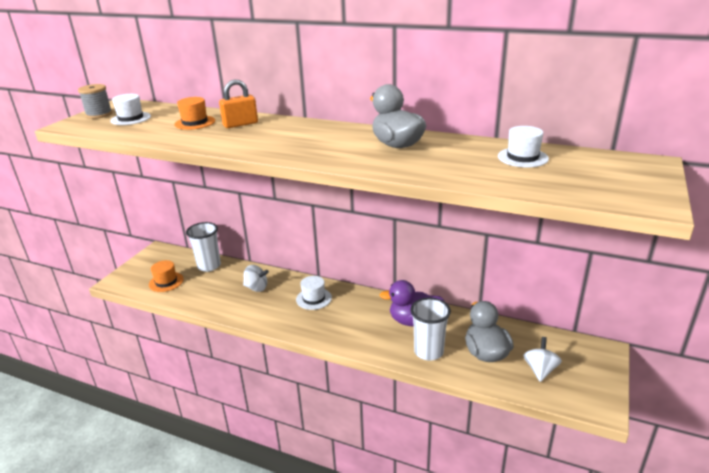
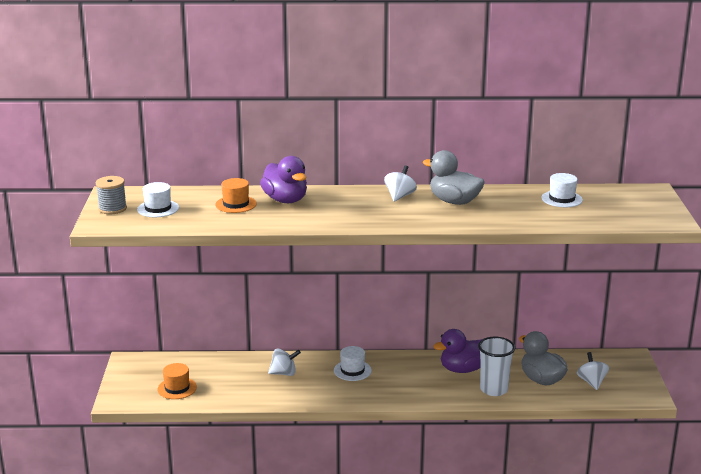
camera: 25 degrees left, 5 degrees down
(209, 266) = (209, 364): white cup -> none
(240, 124) = (285, 200): orange padlock -> purple duck
(348, 133) = (400, 196): none -> white spinning top

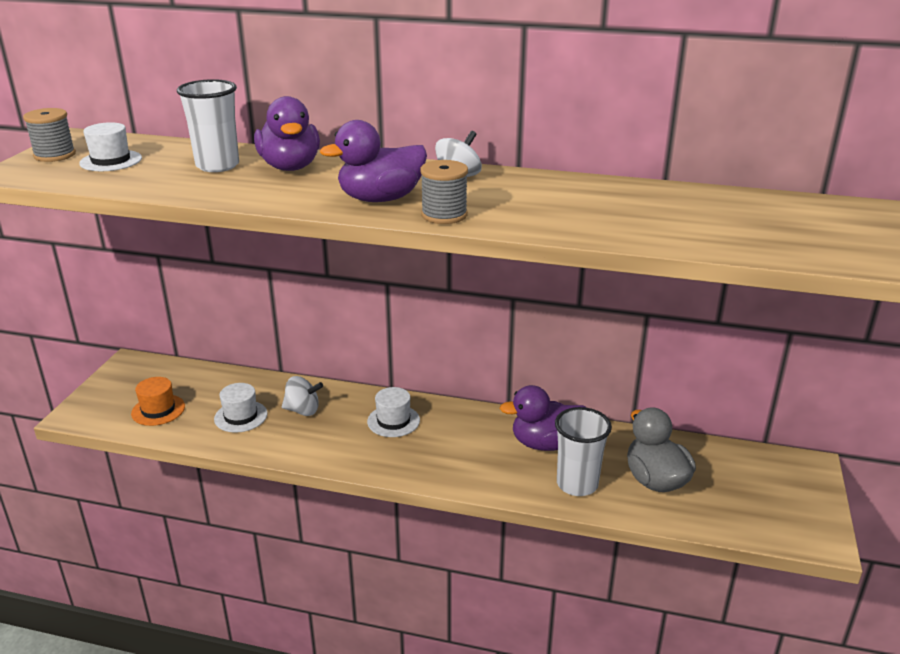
camera: 15 degrees right, 5 degrees up
(236, 204) = (217, 165): orange hat -> white cup
(363, 216) = (380, 199): none -> purple duck
(410, 222) = (444, 215): none -> grey spool
(454, 201) = (535, 193): grey duck -> none
(562, 199) = (712, 207): white hat -> white hat (240, 416)
(591, 382) = (732, 497): white spinning top -> none

